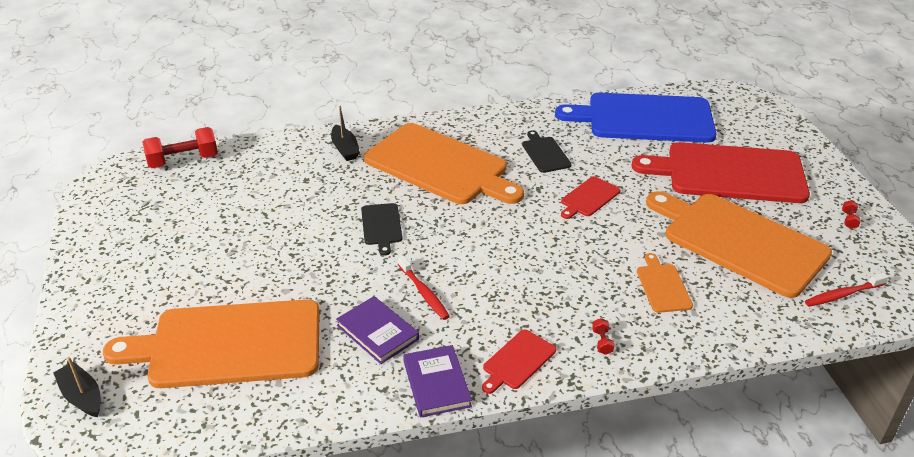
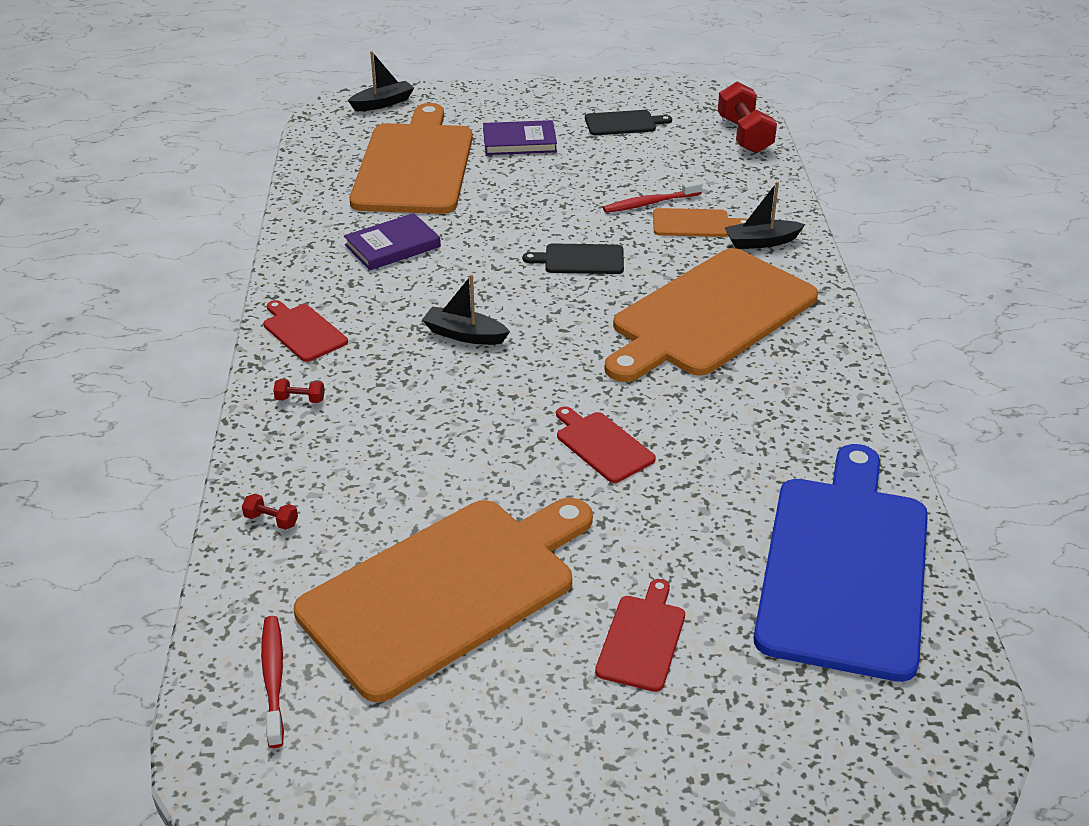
camera: 100 degrees right, 0 degrees up
(424, 292) = (444, 280): red toothbrush -> red toothbrush (650, 203)
(436, 383) = (299, 276): purple book -> purple book (519, 142)
(494, 270) = (464, 335): none -> black boat
(545, 153) = (733, 420): black cutting board -> black cutting board (623, 123)
(662, 286) = (377, 476): orange cutting board -> orange cutting board (694, 223)
(729, 173) = (642, 639): red cutting board -> red cutting board, size x0.43
(849, 220) = (457, 775): red dumbbell -> red dumbbell (271, 520)

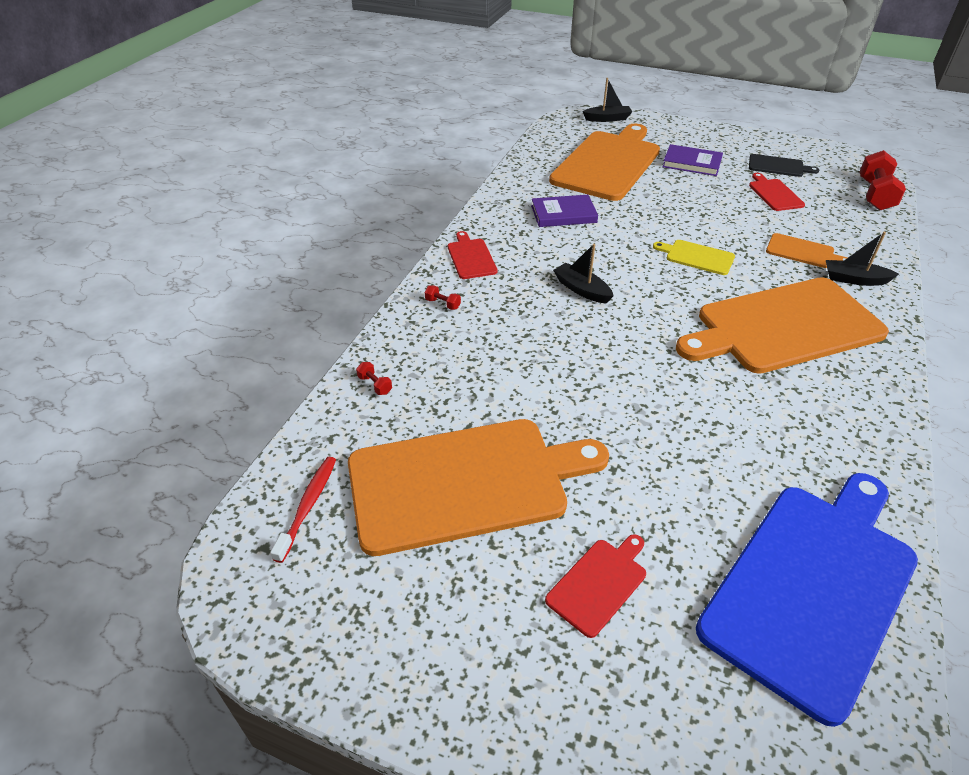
camera: 25 degrees right, 5 degrees up
(580, 260) = (697, 257): black cutting board -> yellow cutting board
(602, 445) = (645, 405): red cutting board -> red cutting board (774, 194)
(650, 203) = (772, 228): red toothbrush -> none

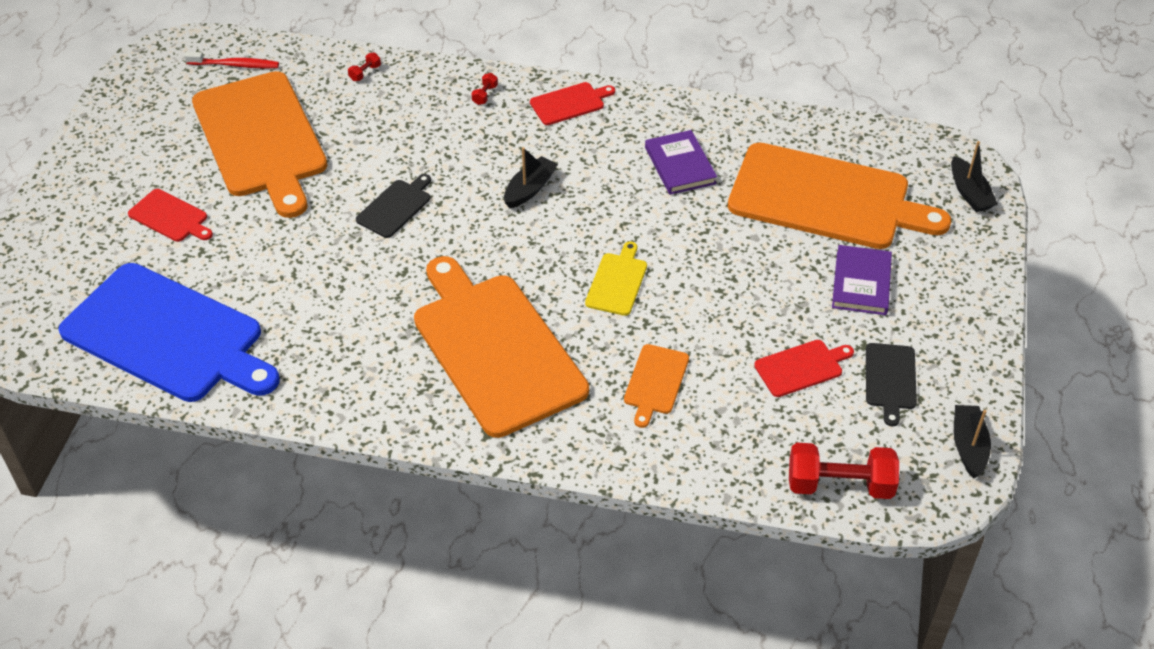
camera: 80 degrees right, 5 degrees up
(598, 375) = (395, 207): none -> black cutting board
(854, 279) = (604, 425): black boat -> black boat (968, 446)

